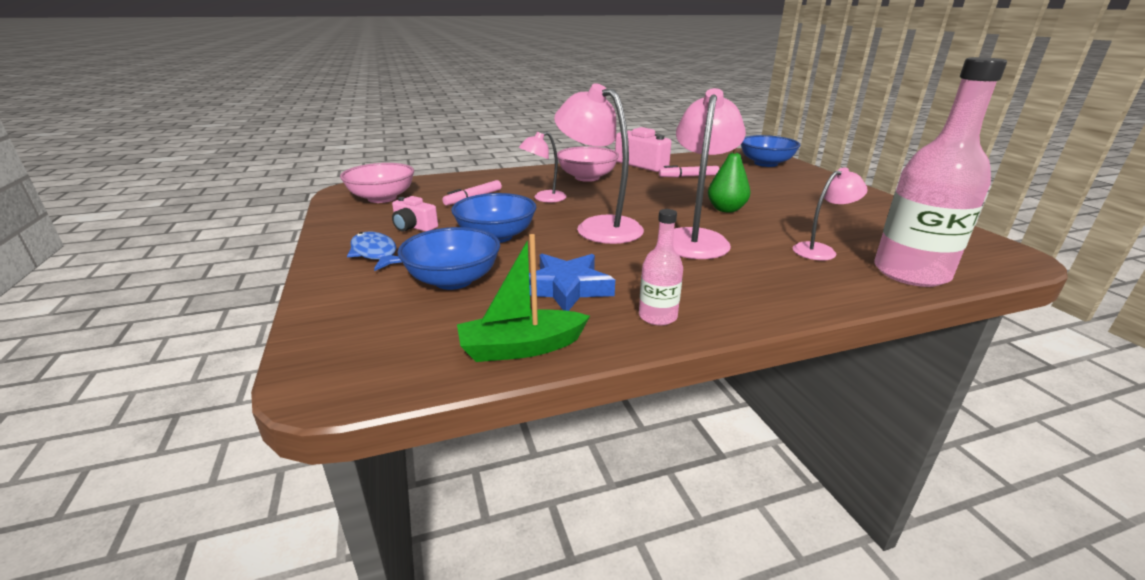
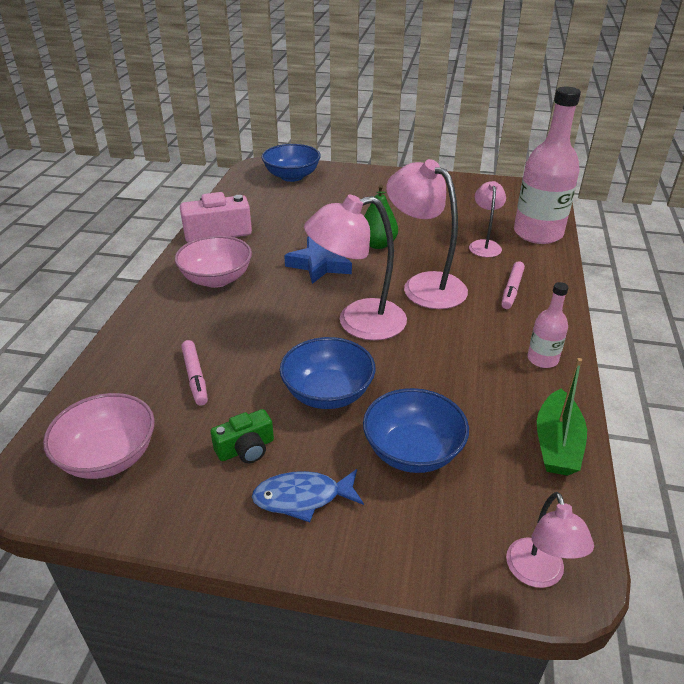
camera: 60 degrees left, 10 degrees up
(414, 227) = (246, 448): pink camera -> green camera
(544, 198) = (250, 328): pink lamp -> pink lamp (538, 574)
(566, 288) = (471, 387): blue star -> blue star (320, 264)
(689, 176) = (281, 225): pink marker -> pink marker (512, 289)

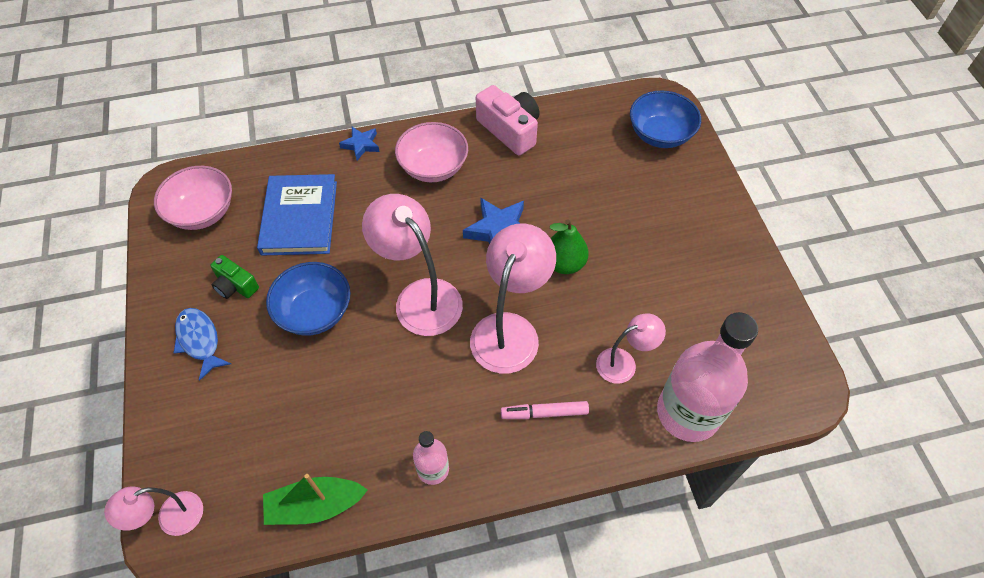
camera: 65 degrees right, 20 degrees up
(142, 313) = (361, 145): none -> blue star
(195, 376) = (300, 217): pink marker -> blue book
(413, 451) = (269, 396): blue bowl -> none

